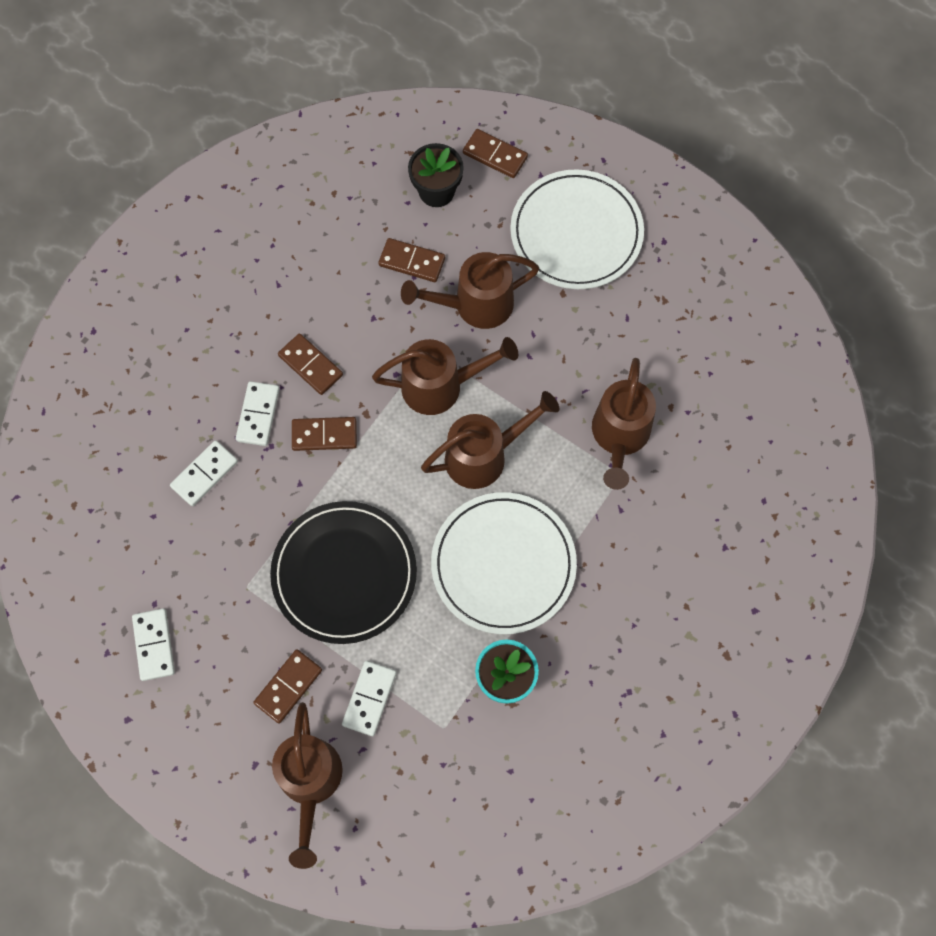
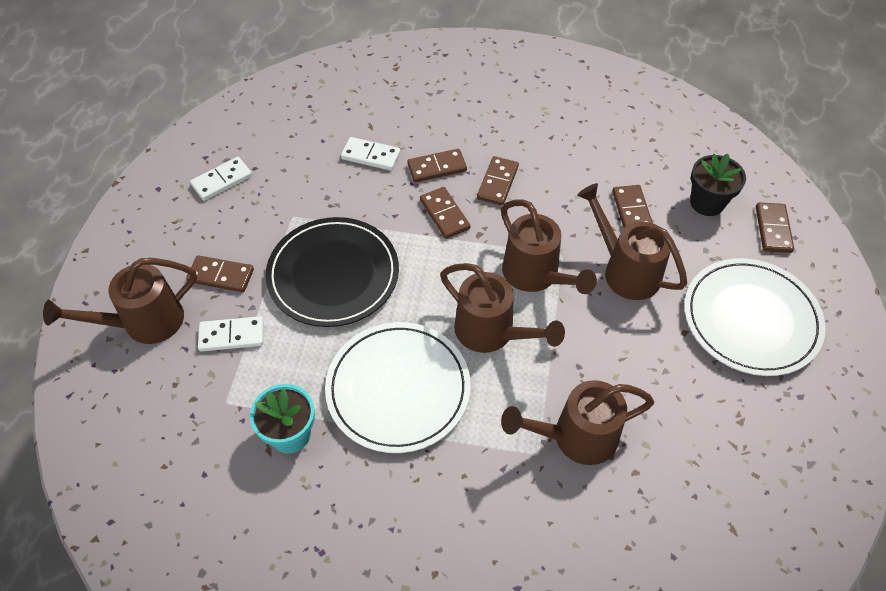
camera: 65 degrees right, 15 degrees down
(258, 415) = (437, 168): white domino -> brown domino

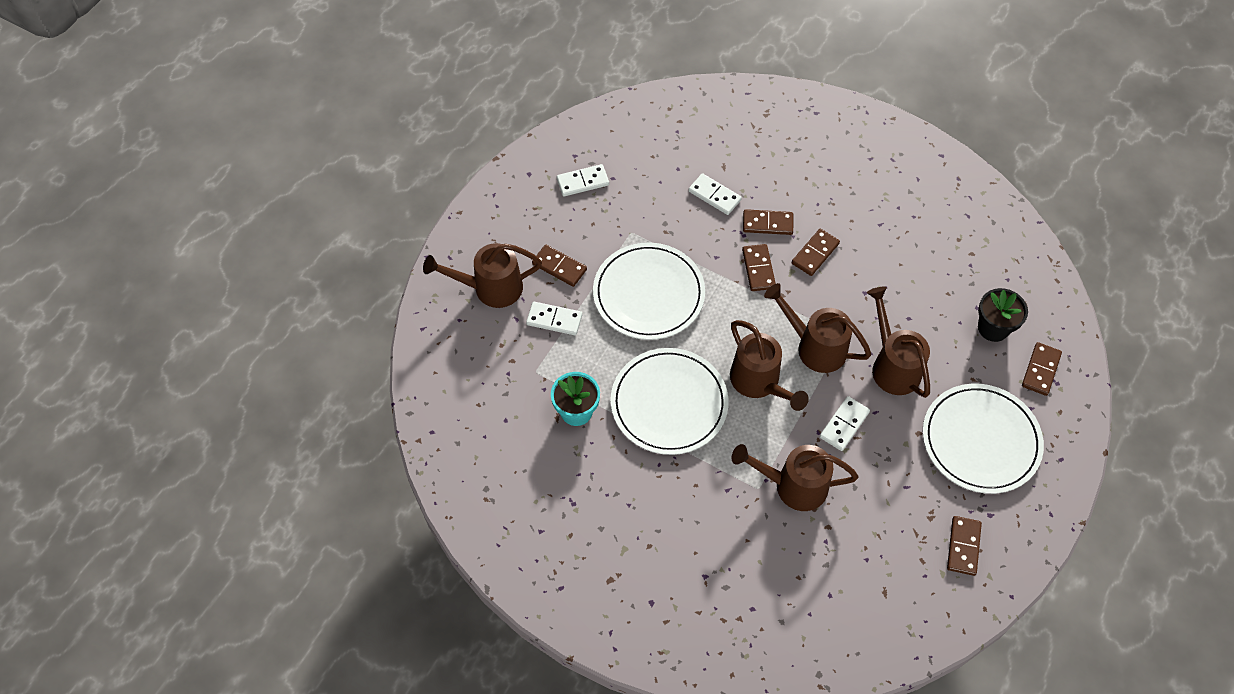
camera: 20 degrees right, 5 degrees up
(333, 274) = (648, 294): black plate -> white plate
(536, 276) = (814, 346): brown watering can -> brown watering can turned 135 degrees clockwise
(603, 349) = (844, 425): none -> white domino
(632, 211) = (922, 315): brown domino -> brown domino (963, 546)

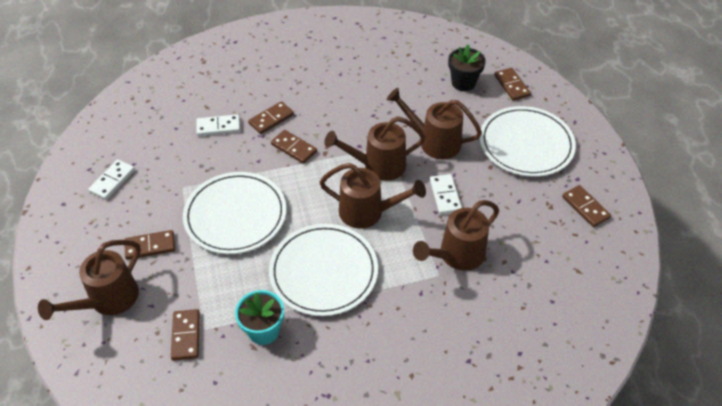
camera: 45 degrees left, 10 degrees down
(554, 320) = (182, 283): white domino -> none
(815, 253) = (319, 115): brown domino -> brown domino (186, 336)

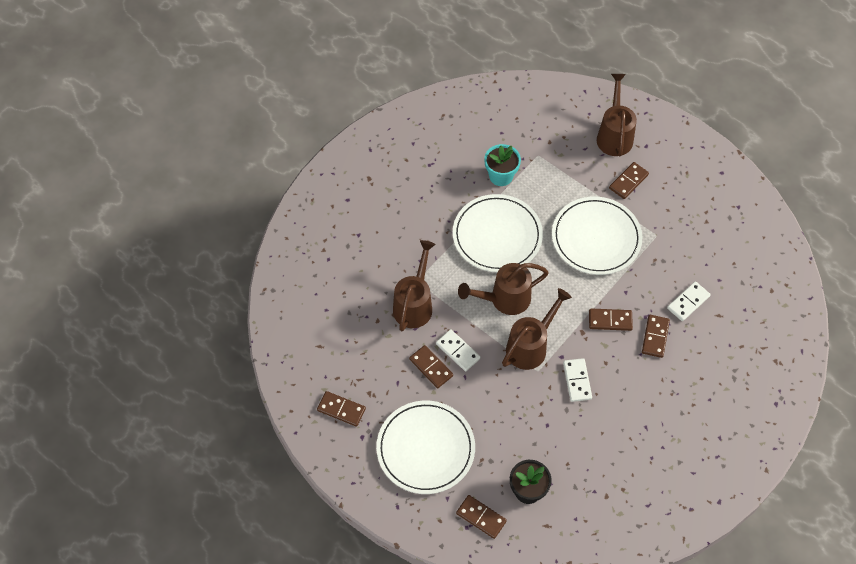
camera: 145 degrees right, 10 degrees up
(112, 181) = (710, 208): white domino -> white domino (577, 381)
(186, 336) = (544, 145): brown domino -> brown domino (431, 367)
(433, 142) = (504, 400): brown watering can -> none

